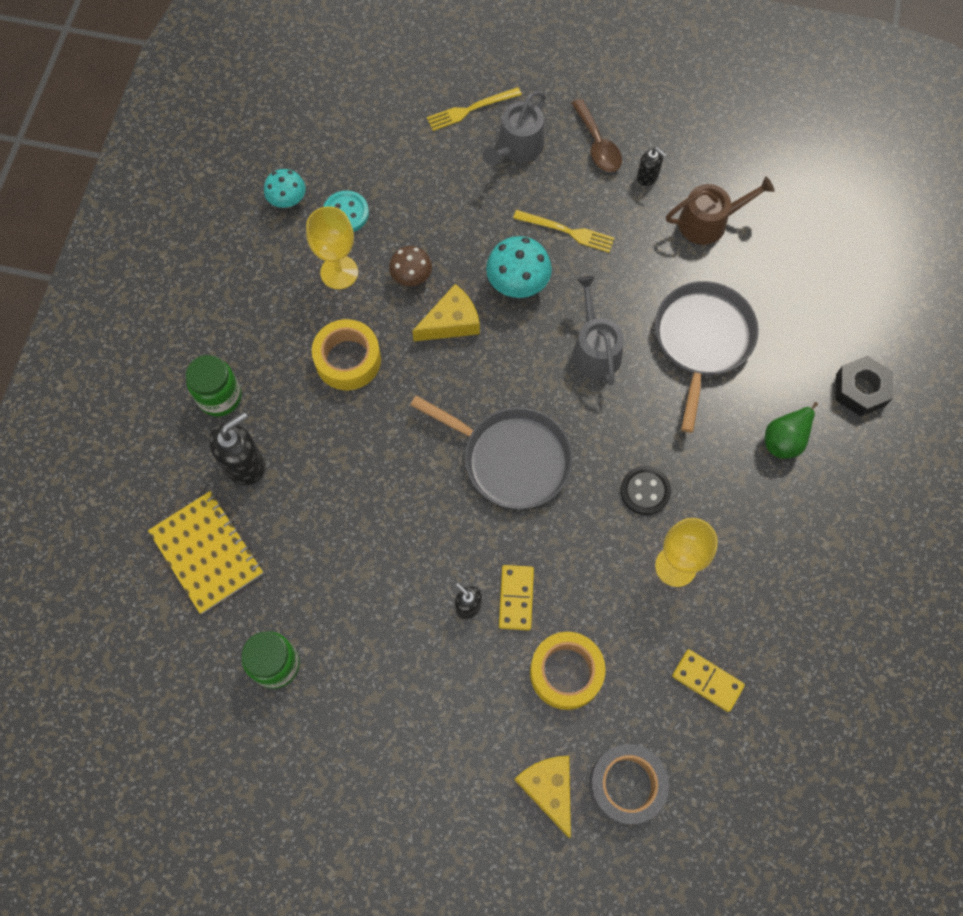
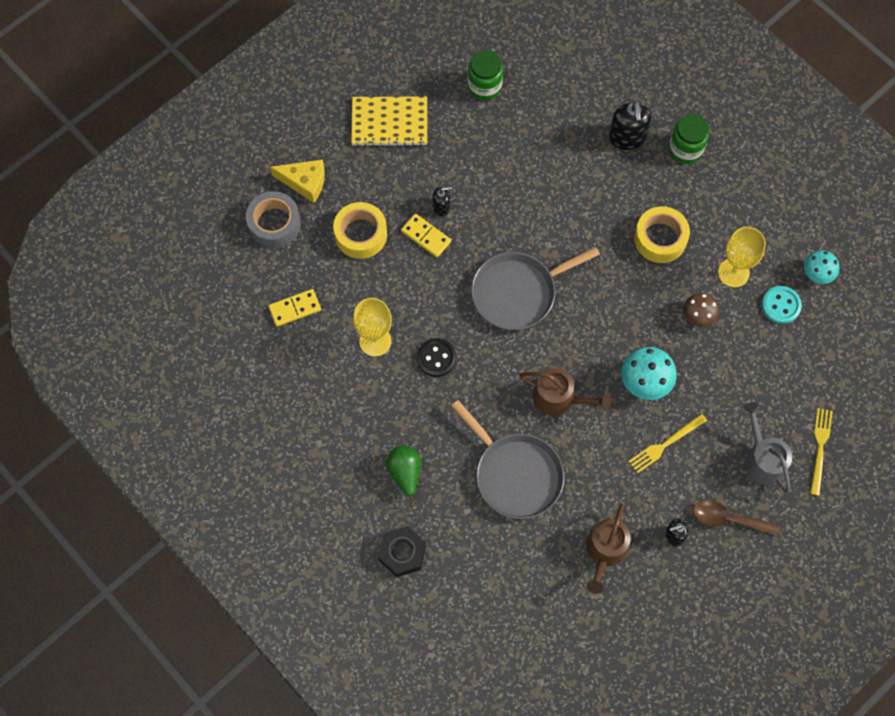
camera: 125 degrees right, 0 degrees up
(207, 553) = (581, 87): yellow notebook -> yellow notebook (389, 122)
(451, 322) = (644, 319): yellow cheese -> none
(595, 349) = (559, 398): grey watering can -> brown watering can

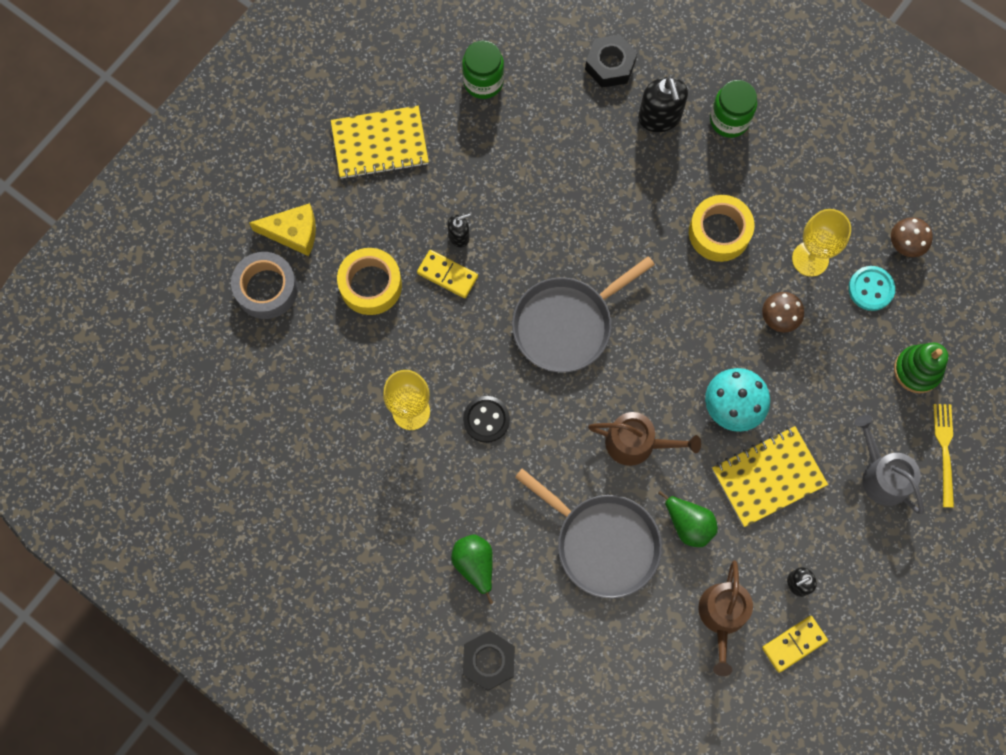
camera: 10 degrees left, 5 degrees up
(295, 308) = (309, 388): yellow domino -> yellow domino (794, 644)
(590, 471) = (688, 524): none -> green pear
(593, 89) = (610, 65): none -> black nut
(665, 444) = (768, 477): yellow fork -> yellow notebook
(727, 519) = (854, 553): brown spoon -> none
(808, 378) = (917, 370): none -> green stacking toy
(817, 274) = (905, 244): turquoise mushroom -> brown mushroom

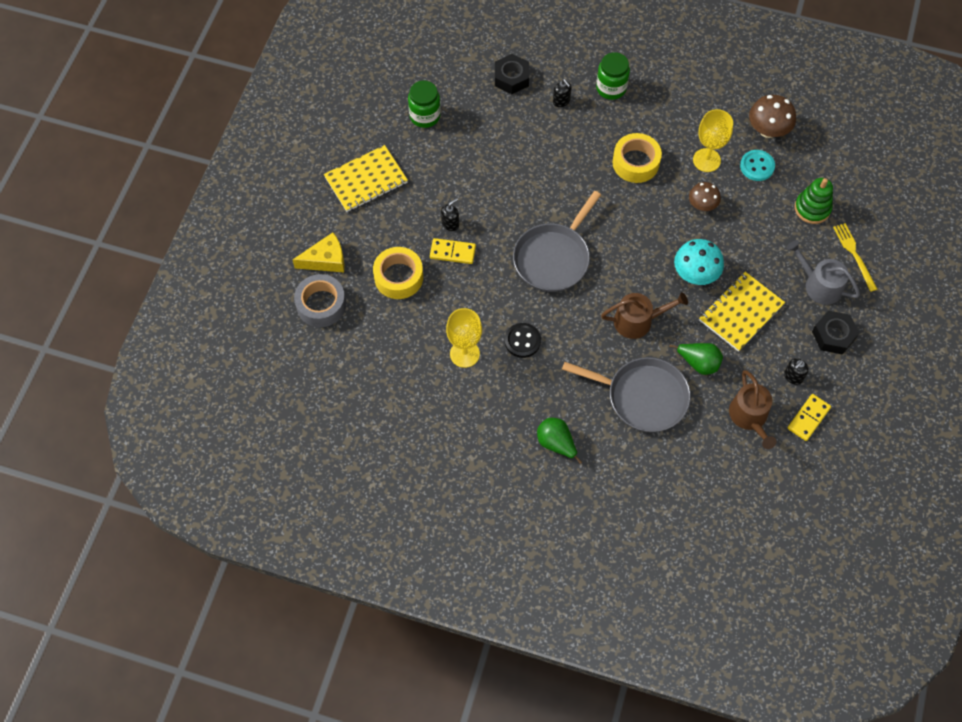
camera: 20 degrees left, 10 degrees down
(489, 661) = (594, 507): black nut -> black nut (833, 335)
(659, 117) = (561, 101): black soap dispenser -> black soap dispenser, size x0.56
(905, 244) = (767, 130): brown mushroom -> brown mushroom, size x1.51

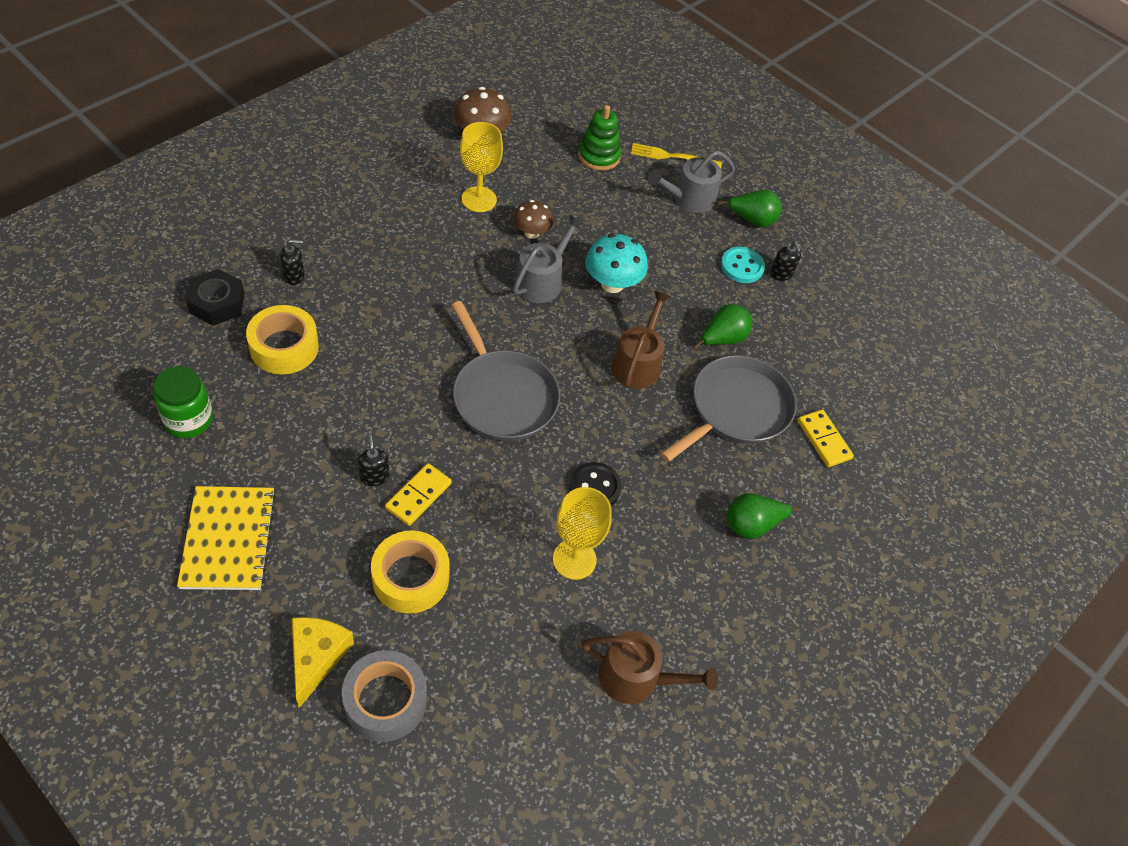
camera: 70 degrees left, 10 degrees down
(611, 88) = (317, 224): green jar -> none
(635, 163) = (434, 256): yellow tape -> yellow tape (284, 347)
(664, 232) = (542, 280): none -> grey watering can
(741, 312) = (683, 273): yellow notebook -> none
(750, 417) = (809, 332): brown watering can -> brown watering can (637, 678)
(757, 166) = (518, 167): turquoise button -> turquoise button (742, 266)
(808, 418) = (834, 288): yellow domino -> yellow domino (823, 440)
(833, 335) = (752, 220): black nut -> green pear

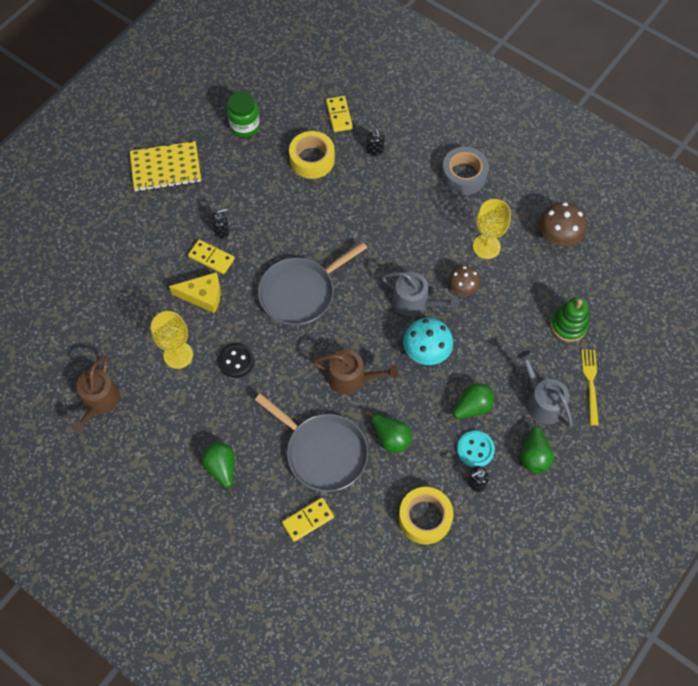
camera: 90 degrees right, 10 degrees up
(217, 303) = (339, 115): black nut -> yellow domino
(317, 657) = (96, 228): yellow cheese -> yellow cheese (203, 296)
(385, 701) = (73, 268): grey tape -> grey tape (464, 175)
(410, 578) = (153, 265): yellow tape -> yellow tape (425, 518)
(690, 258) = (472, 407): none -> green pear

